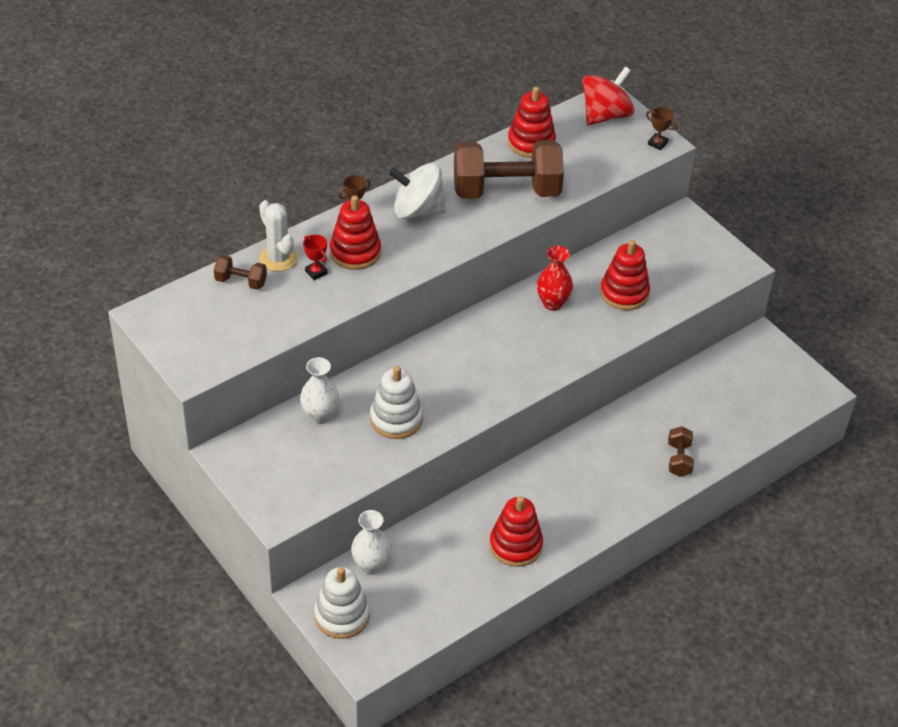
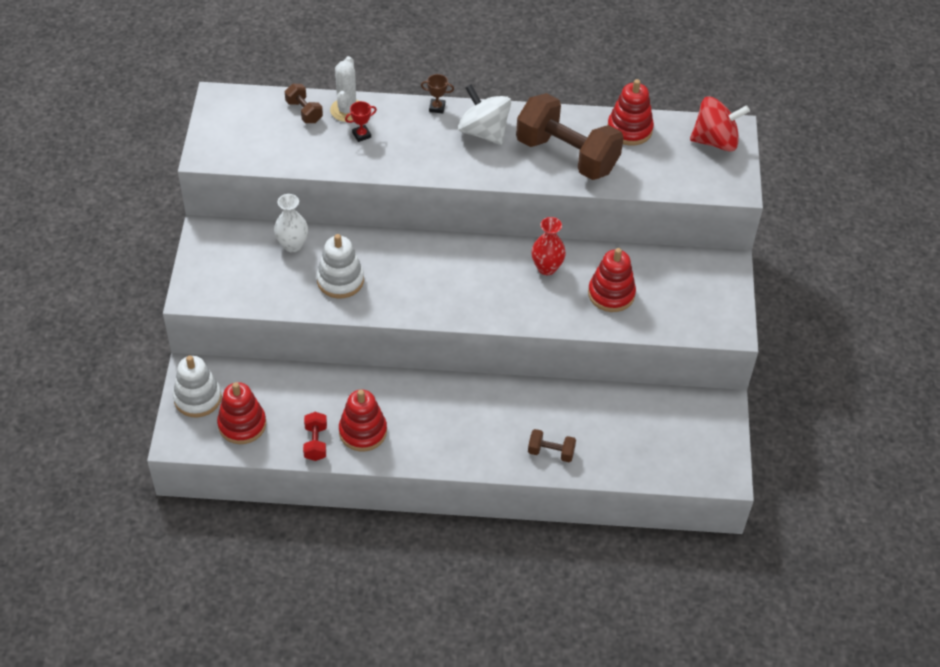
camera: 40 degrees right, 5 degrees up
(316, 272) = (361, 135): red trophy -> red trophy turned 60 degrees clockwise
(355, 252) = (404, 136): red stacking toy -> red stacking toy (242, 424)
(371, 565) = (252, 377): white vase -> none
(487, 582) = (315, 443): none -> red dumbbell
(657, 143) = (733, 186): brown trophy -> none
(679, 459) = (551, 452): brown dumbbell -> brown dumbbell turned 60 degrees clockwise

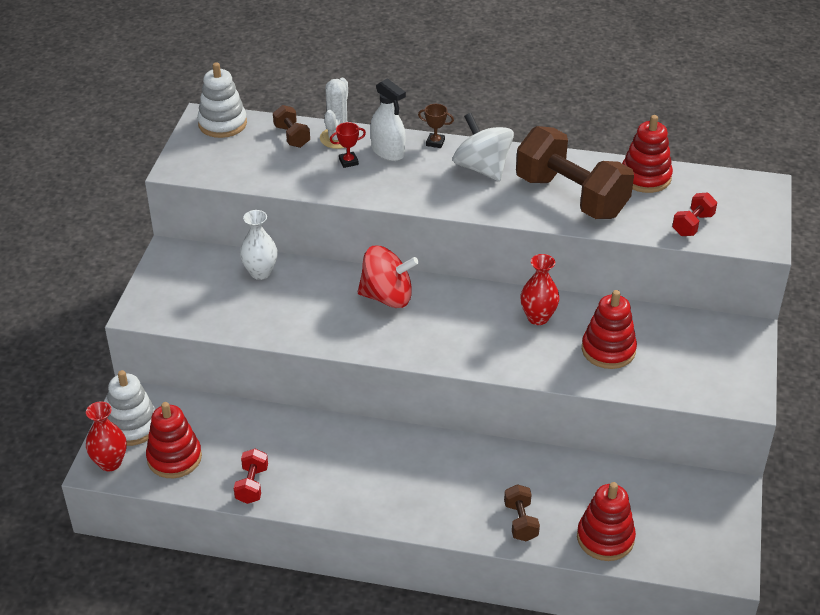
camera: 10 degrees right, 10 degrees down
(186, 435) = (110, 463): none -> red vase
(340, 280) = (305, 311): white stacking toy -> white stacking toy (222, 124)
(363, 431) = (307, 478): red stacking toy -> red stacking toy (605, 538)
(395, 121) = (388, 152): none -> white spray bottle
(551, 452) = (520, 522): brown dumbbell -> brown dumbbell turned 60 degrees clockwise
(676, 175) = (693, 225): none -> red dumbbell
(715, 141) = (742, 195): red spinning top -> red spinning top (387, 297)

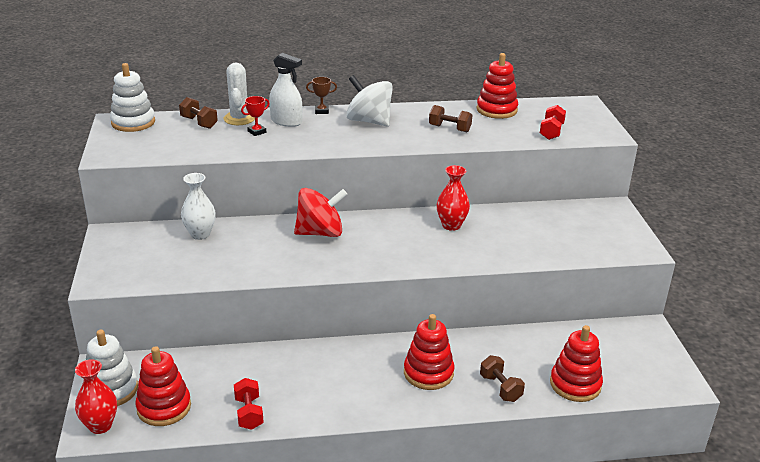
camera: 20 degrees left, 10 degrees down
(571, 197) = (449, 128): brown dumbbell -> brown dumbbell, size x0.44
(608, 350) = (519, 237): red stacking toy -> red stacking toy (428, 373)

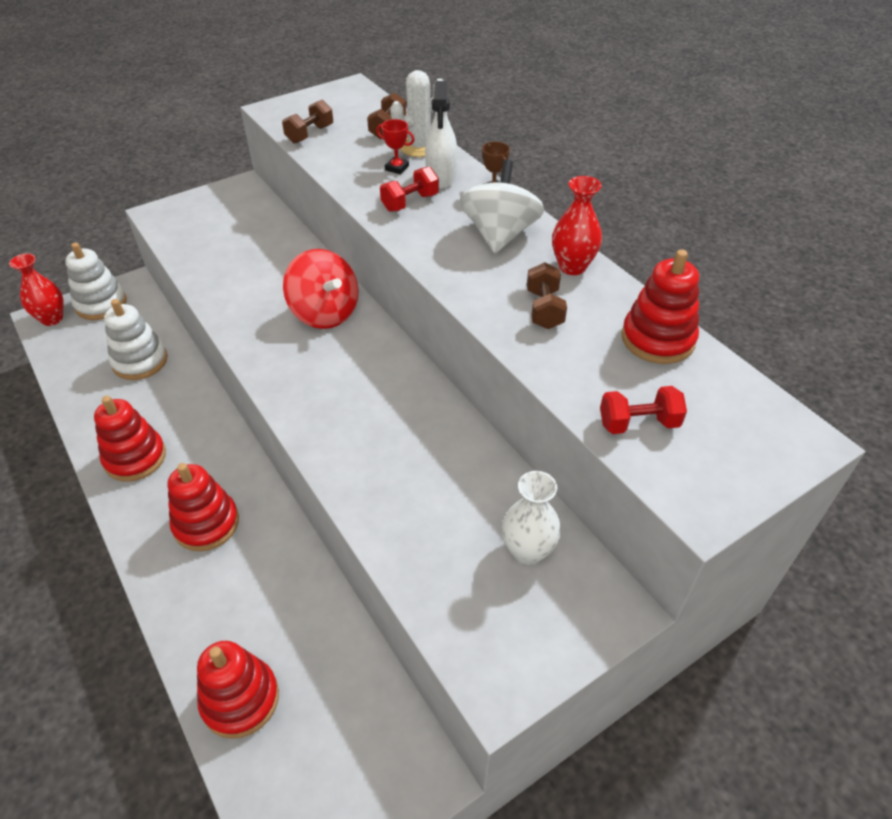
camera: 65 degrees right, 15 degrees up
(133, 122) = (356, 96): white stacking toy -> white stacking toy (140, 361)
(164, 407) = (86, 344): red stacking toy -> red stacking toy (135, 458)
(200, 234) = (271, 235): white vase -> white vase (527, 551)
(249, 413) = (92, 402): red dumbbell -> red dumbbell (410, 202)
(451, 225) = (416, 420): red vase -> red vase (572, 267)
(500, 388) = (202, 609): brown dumbbell -> brown dumbbell (310, 134)

